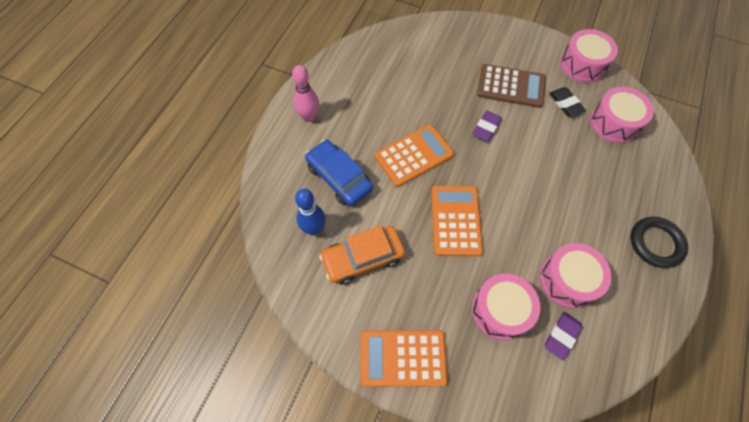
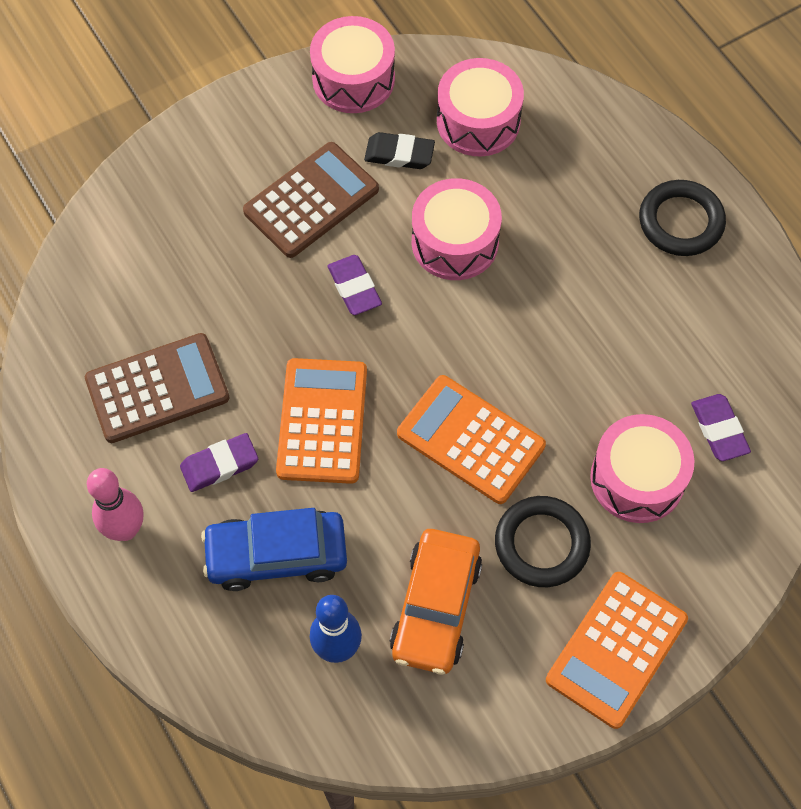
camera: 55 degrees left, 0 degrees up
(363, 131) = (219, 465): none -> purple eraser
(378, 88) = (157, 388): none -> brown calculator
(429, 286) = (542, 544): none -> black ring
(567, 280) = (655, 364): pink drum -> pink drum (455, 242)

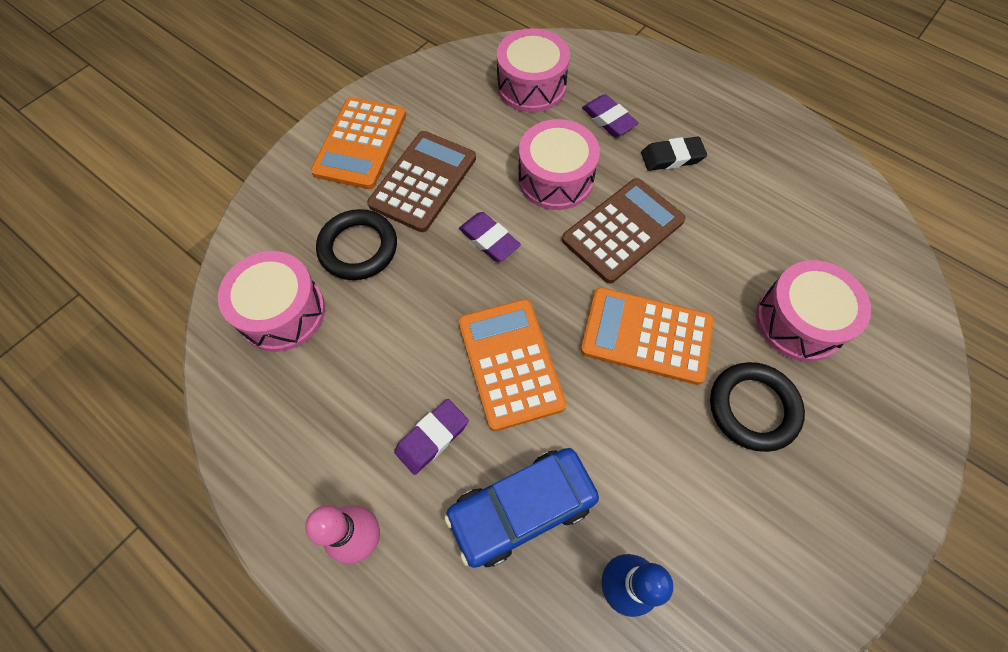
camera: 20 degrees left, 0 degrees up
(157, 388) = (346, 384): brown calculator -> brown calculator (622, 230)
(353, 79) = (420, 83): pink drum -> pink drum (282, 312)
(399, 154) = (480, 126): black eraser -> black eraser (672, 157)
(436, 607) = (692, 504): orange car -> none
(617, 649) = (869, 484): orange calculator -> orange calculator (360, 143)
(681, 222) = (719, 114): black ring -> black ring (358, 248)
(719, 430) = (838, 259): purple eraser -> purple eraser (608, 119)

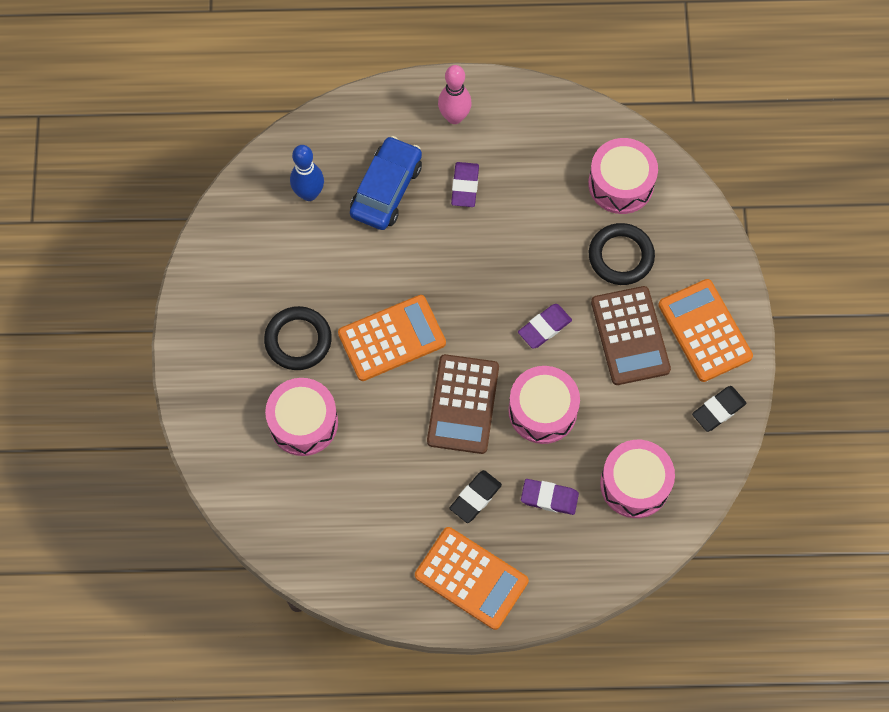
camera: 140 degrees right, 5 degrees up
(415, 88) = (718, 410): none -> black eraser
(489, 239) = (544, 327): purple eraser -> purple eraser turned 45 degrees counterclockwise
(510, 363) = (459, 258): orange calculator -> orange calculator (471, 578)

